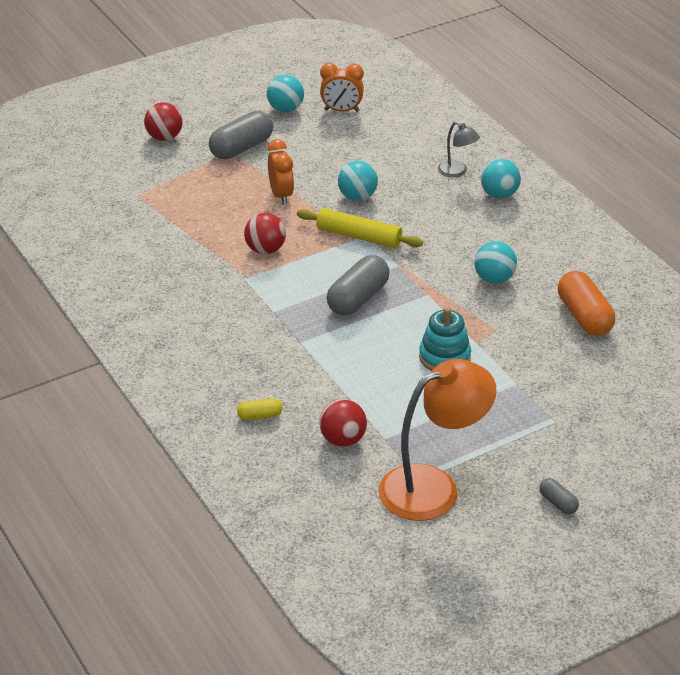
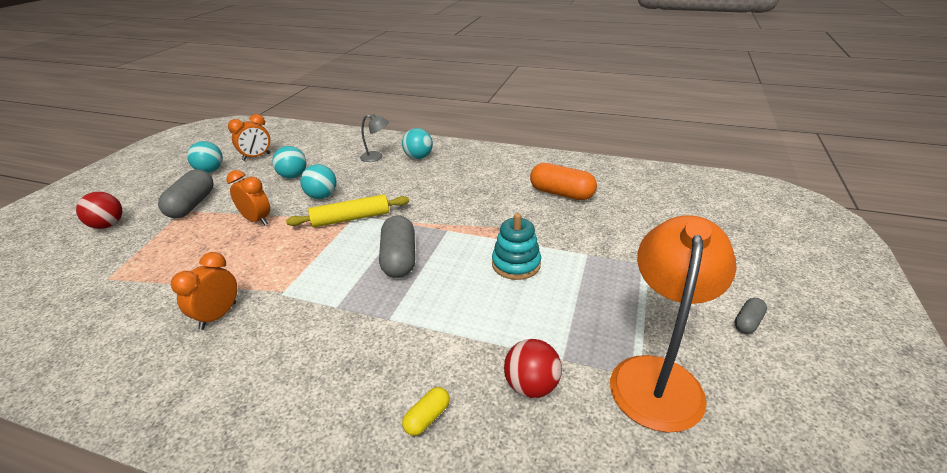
camera: 40 degrees left, 5 degrees down
(190, 272) = (218, 316): none -> orange clock
(265, 250) = (280, 262): red ball -> none
(494, 279) = (478, 200): turquoise ball -> turquoise ball (293, 176)
(558, 503) = (747, 322): grey capsule -> grey capsule turned 60 degrees counterclockwise

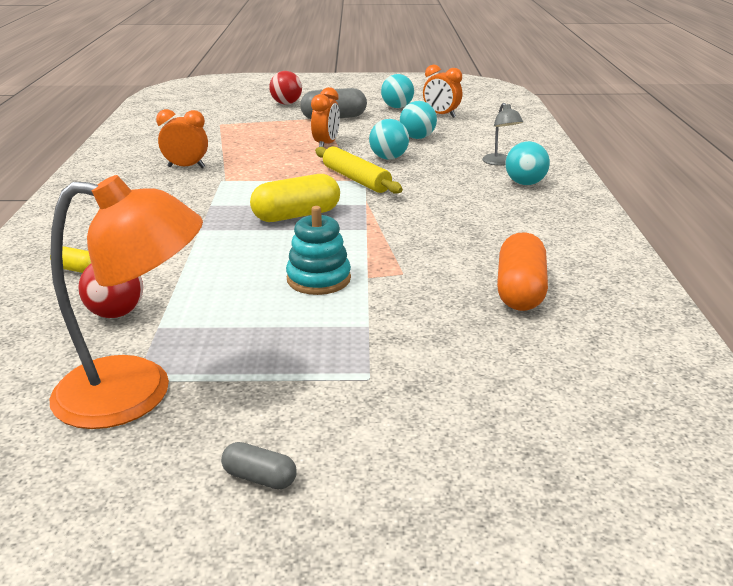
camera: 70 degrees right, 5 degrees down
(399, 259) = (296, 215): grey capsule -> yellow capsule

